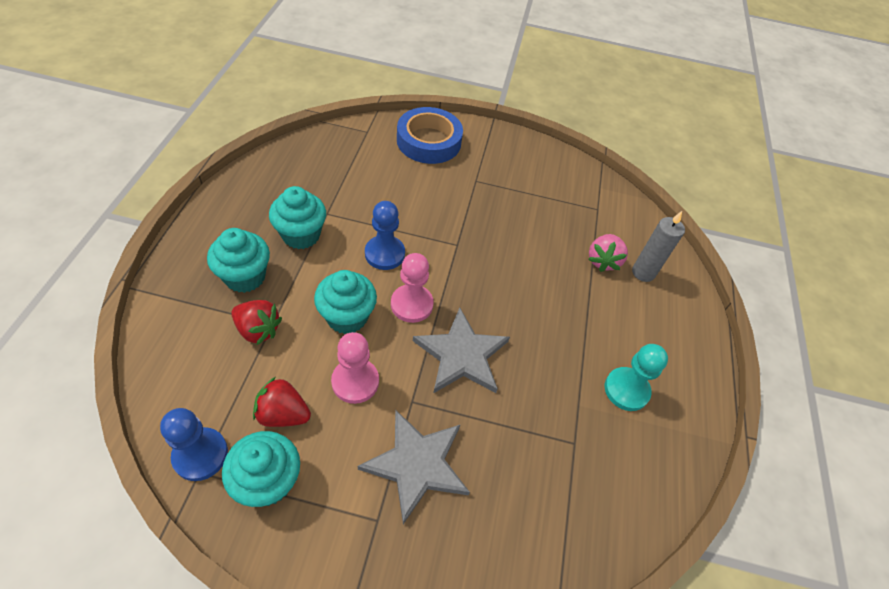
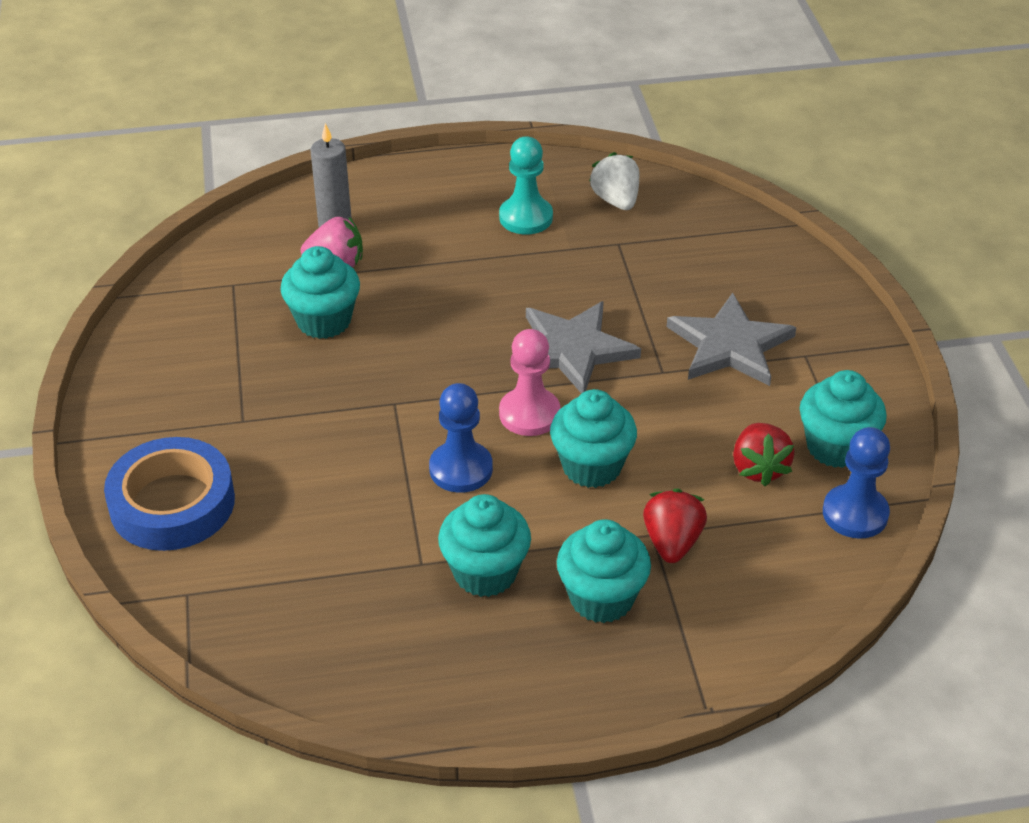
camera: 105 degrees left, 10 degrees down
(355, 381) = (674, 425): pink pawn -> none
(546, 237) = (324, 321): none -> turquoise cupcake
(634, 469) = (616, 200): none -> white strawberry

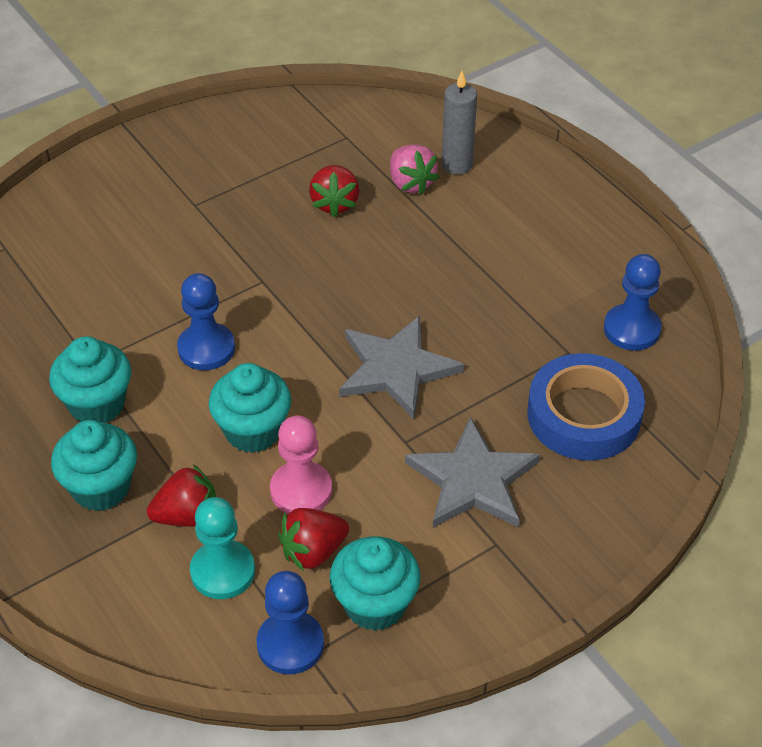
camera: 65 degrees right, 5 degrees up
(172, 503) = (89, 204): blue tape -> blue tape (584, 415)
(324, 321) = (334, 203): turquoise cupcake -> red strawberry
(526, 217) = (558, 276): turquoise pawn -> turquoise pawn (223, 571)
(529, 414) = (296, 368): pink pawn -> pink pawn (301, 490)
(616, 200) = (631, 329): white strawberry -> blue pawn

